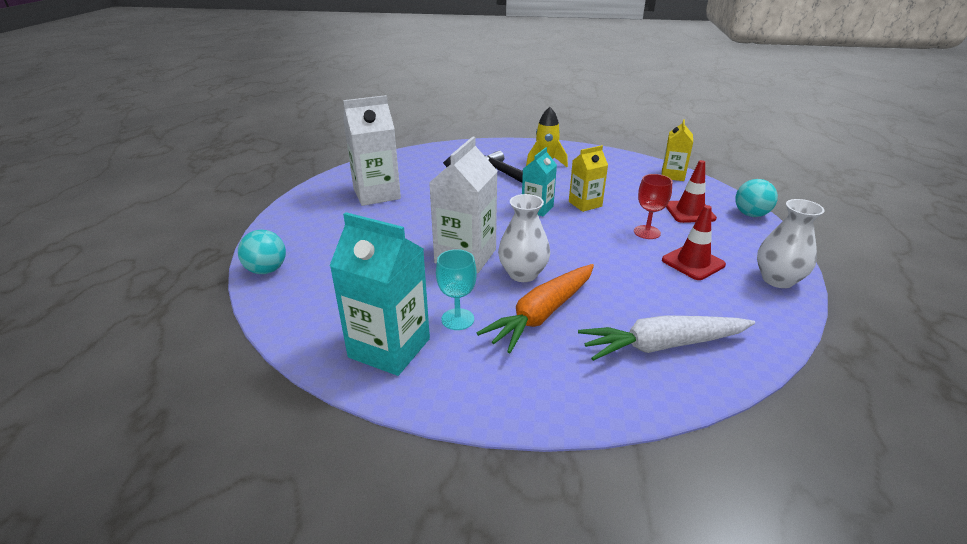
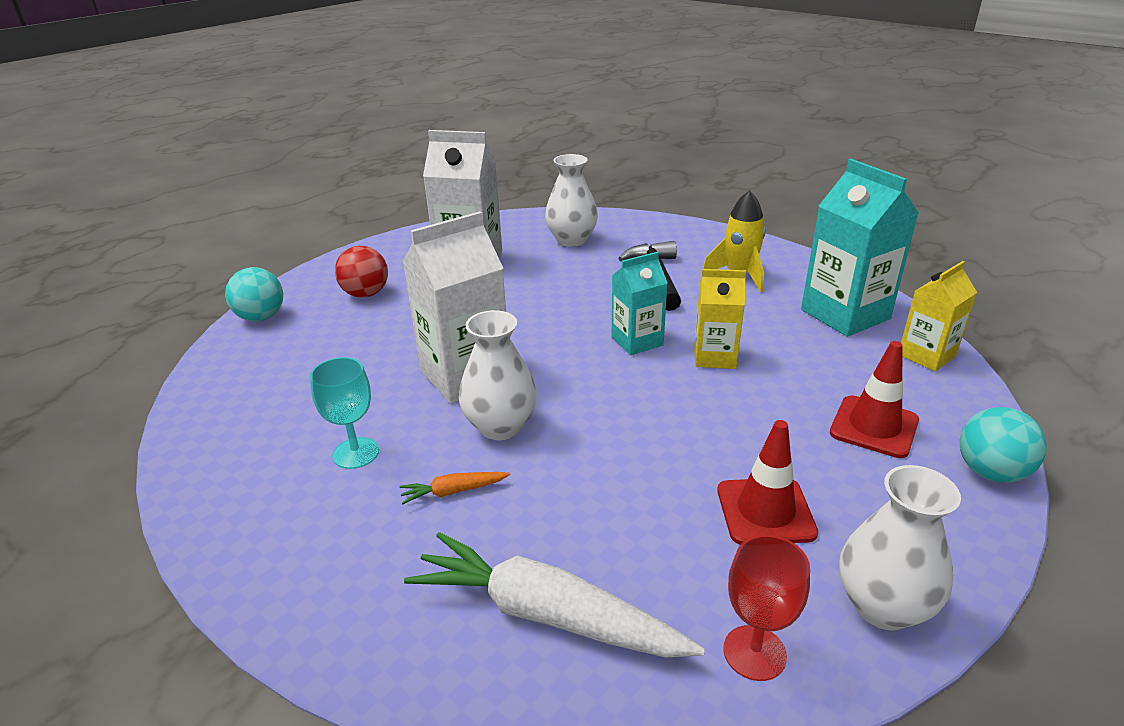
camera: 35 degrees right, 0 degrees up
(329, 232) = (366, 294): none -> red ball
(389, 348) = (252, 455): turquoise carton -> turquoise carton (845, 314)
(427, 166) = (571, 240): none -> white vase
(542, 314) = (453, 491): orange carrot -> orange carrot, size x0.44
(647, 232) = (754, 433): red goblet -> red goblet (754, 653)

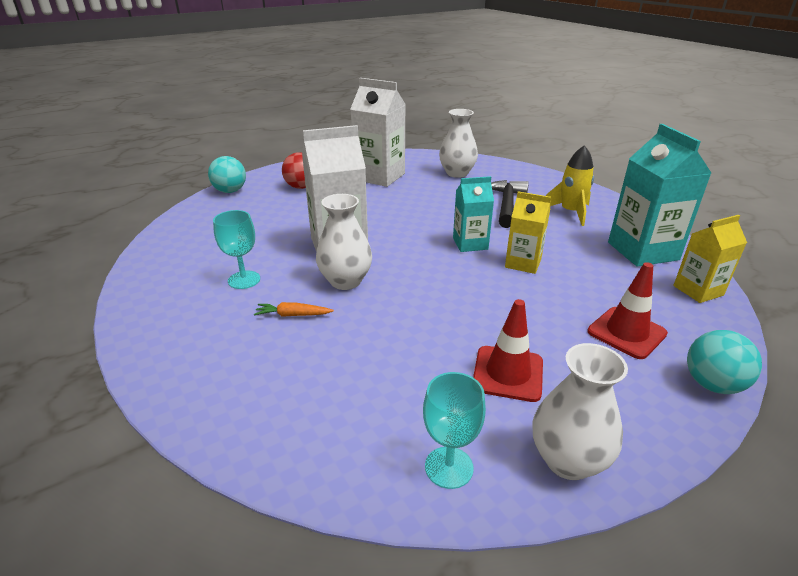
camera: 15 degrees right, 0 degrees up
(546, 614) = (313, 405): white carrot -> none
(754, 653) = (449, 467): red goblet -> turquoise goblet

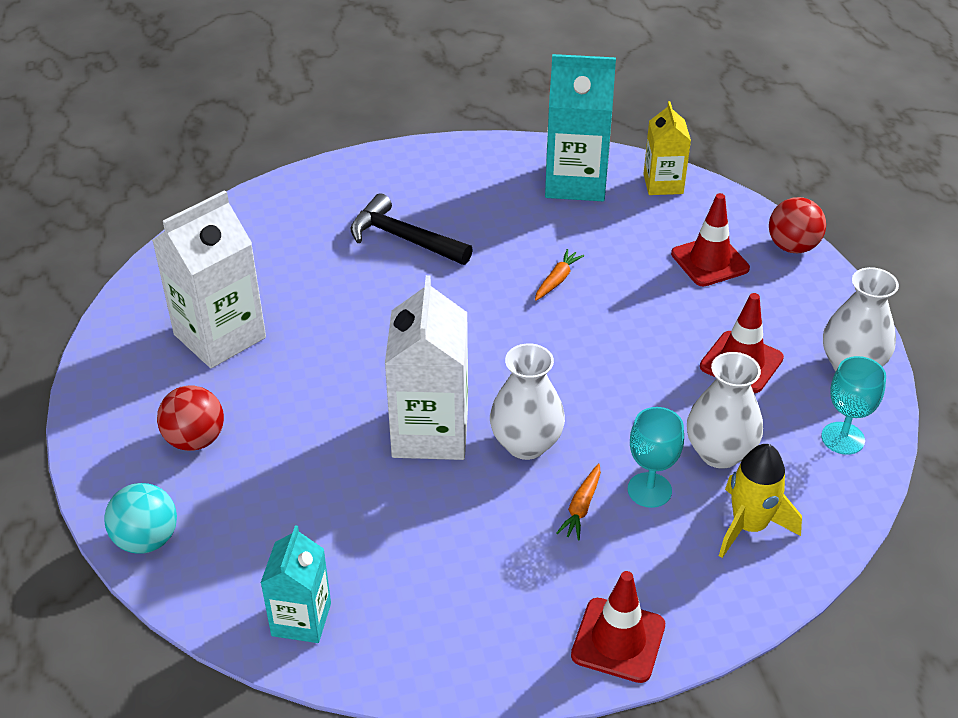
camera: 70 degrees left, 10 degrees up
(164, 355) = (618, 640): none -> red traffic cone
(244, 280) = (475, 547): turquoise goblet -> turquoise goblet (649, 490)
(457, 173) = (268, 249): white vase -> white vase (719, 453)
(470, 244) = (490, 307): turquoise carton -> turquoise carton (301, 619)
(523, 263) = (557, 280): yellow carton -> orange carrot
(570, 212) = (458, 194): yellow rocket -> yellow rocket (749, 526)
(712, 384) = (792, 246): turquoise ball -> red ball

